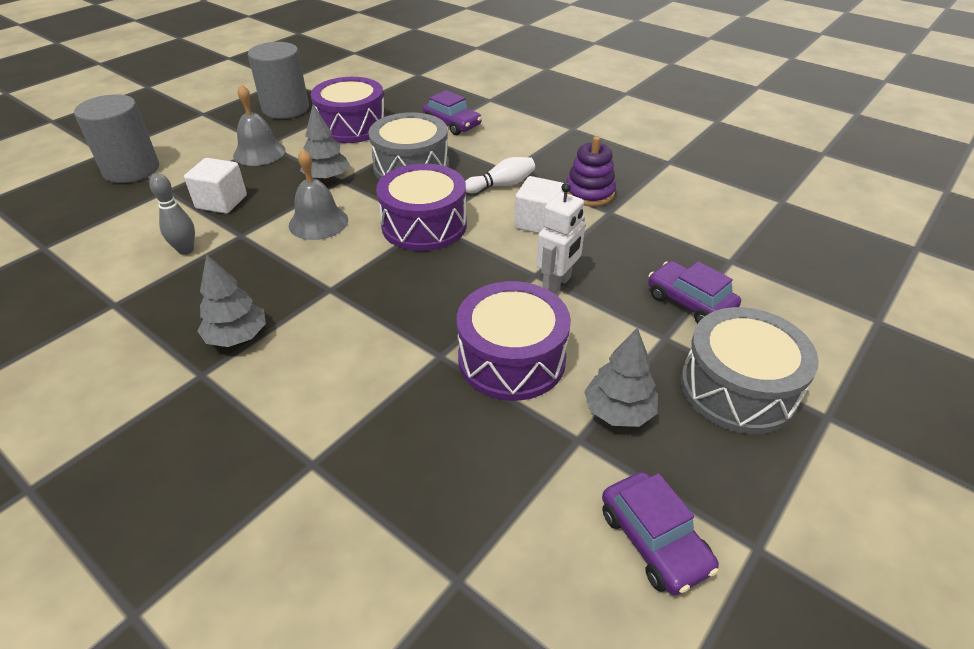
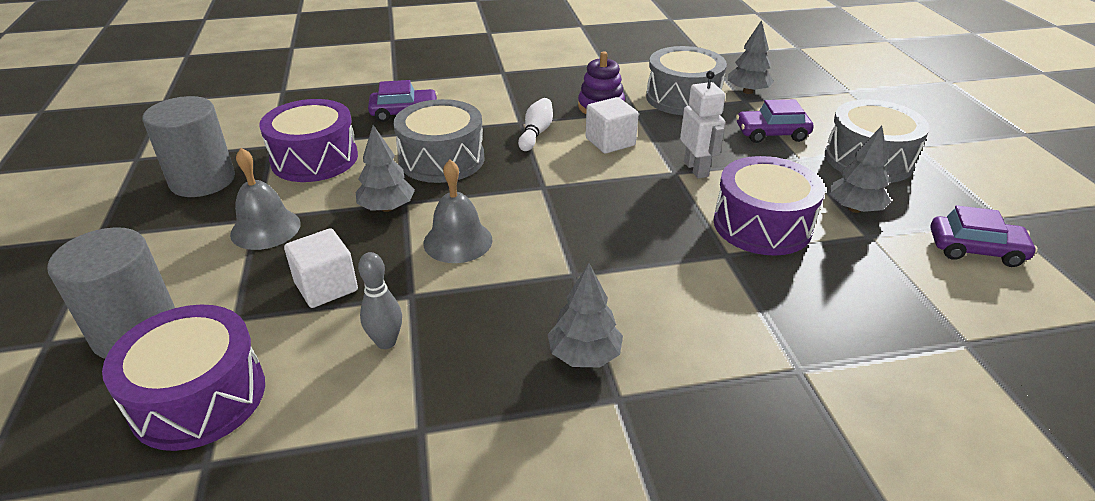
camera: 50 degrees left, 5 degrees down
(424, 225) = (542, 190): purple drum -> purple drum (198, 397)
(674, 225) = (683, 98): none -> grey drum
(752, 255) = (747, 91): none -> grey tree

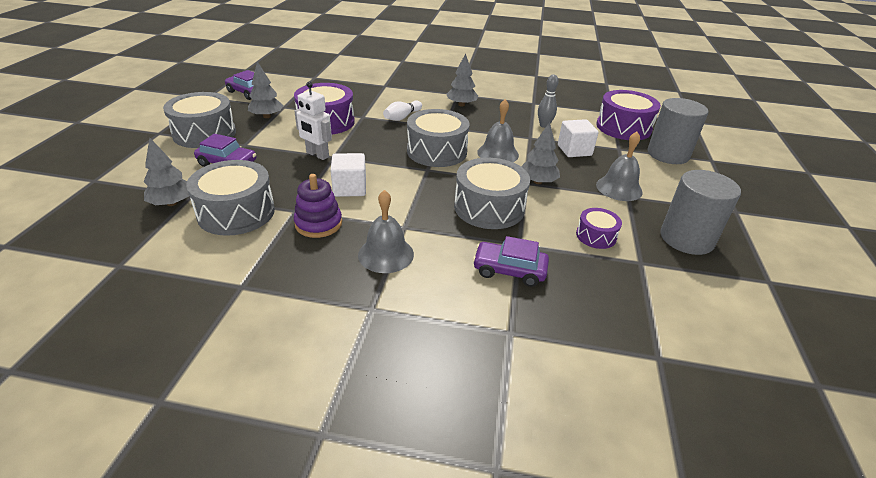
camera: 160 degrees left, 0 degrees up
(314, 159) = (596, 236): purple drum -> purple drum, size x0.53
(519, 100) = (386, 254): none -> grey bell
(536, 133) = (399, 211): white bowling pin -> white bowling pin (402, 117)
(551, 218) = (437, 151): none -> grey drum
(696, 169) = (317, 155): white robot -> white robot turned 60 degrees counterclockwise

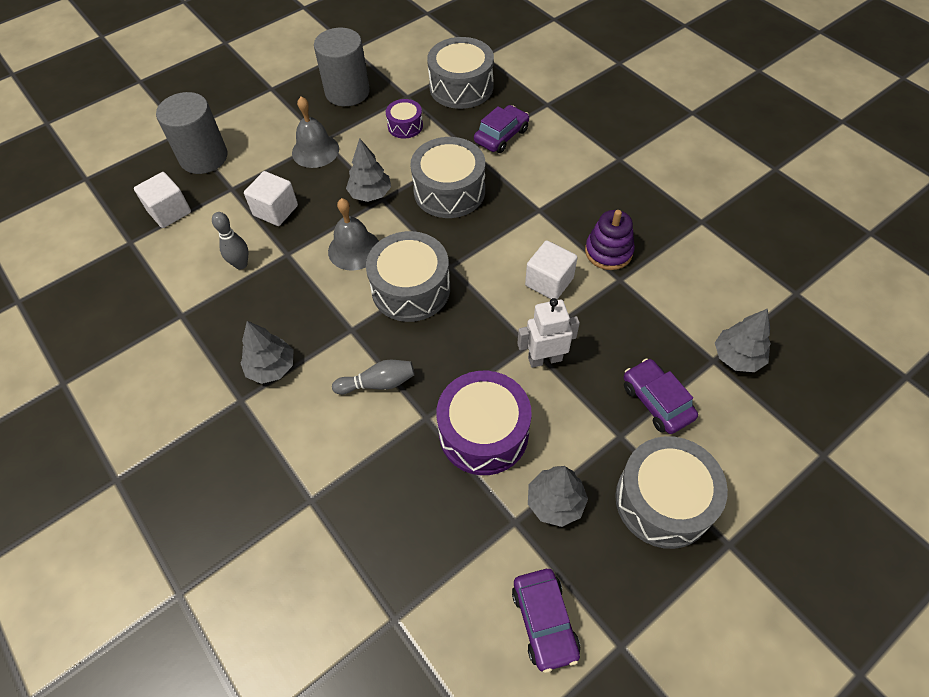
camera: 135 degrees left, 20 degrees up
(236, 212) = (676, 307): grey drum -> grey drum (461, 87)
(317, 155) = (545, 359): white robot -> white robot turned 90 degrees counterclockwise
(386, 254) = (576, 193): grey bell -> none
(402, 117) = (378, 383): white bowling pin -> grey bowling pin
(509, 270) = (501, 136): purple car -> purple car turned 105 degrees counterclockwise
(623, 127) = (169, 212): purple drum -> white cube

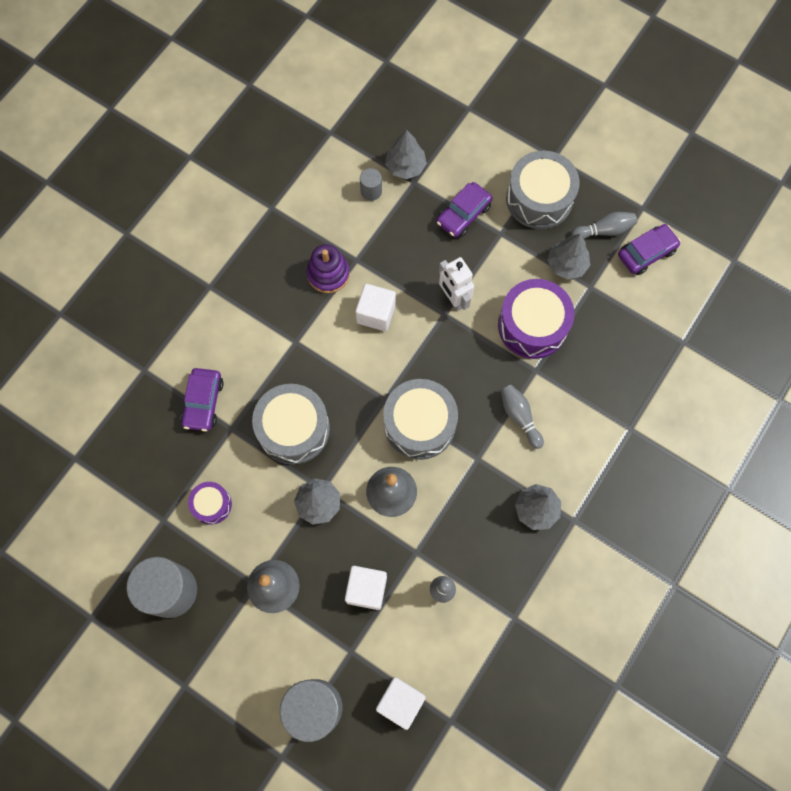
camera: 110 degrees left, 15 degrees up
(461, 87) = (135, 466): grey drum -> none
(501, 136) = (203, 402): purple car -> purple car turned 105 degrees counterclockwise
(595, 573) = (604, 230): none -> grey bowling pin
(707, 314) = (371, 191): none -> grey cylinder

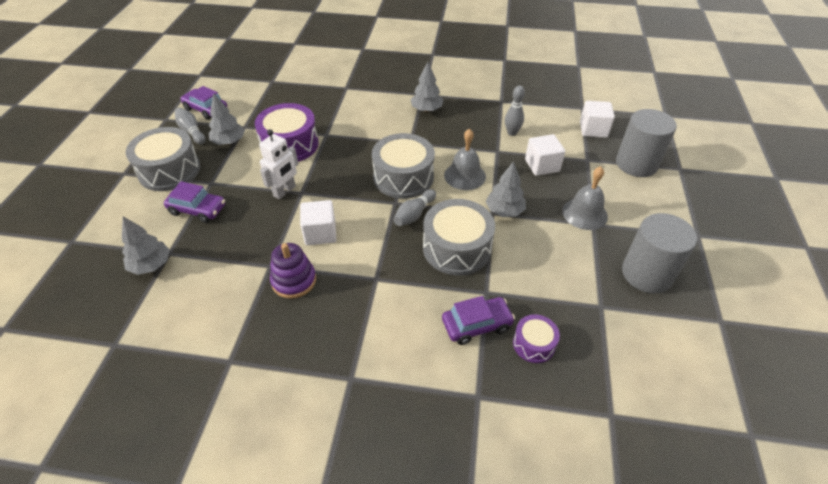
camera: 115 degrees left, 25 degrees down
(212, 505) = (559, 277): purple drum -> purple drum (534, 344)
(371, 191) = (187, 281): grey cylinder -> none
(519, 417) = (366, 132): grey bowling pin -> grey bowling pin (414, 214)

